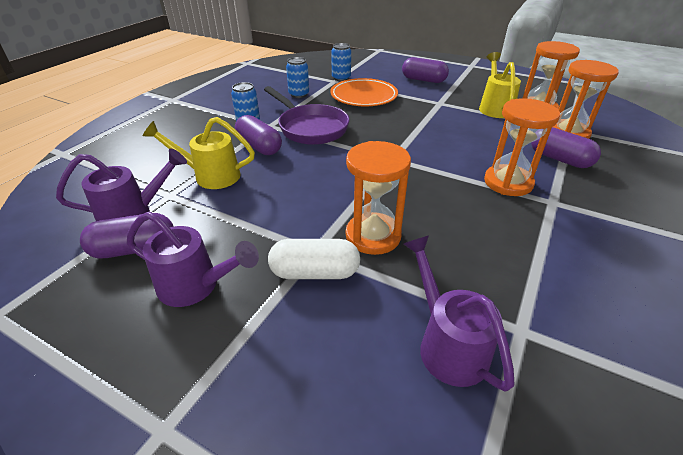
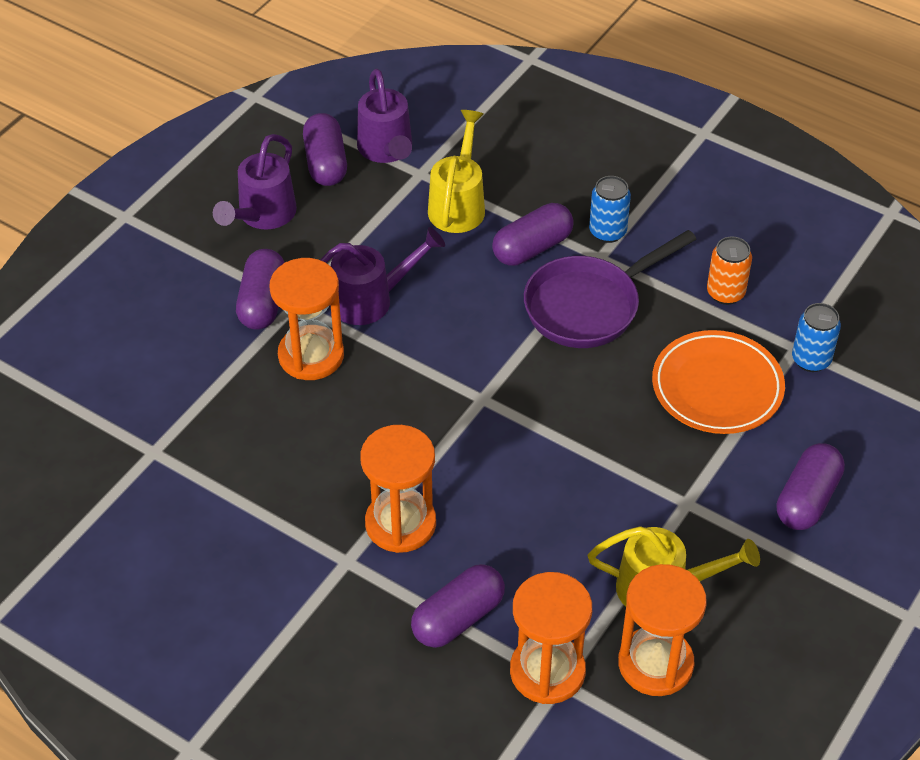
camera: 95 degrees right, 10 degrees up
(299, 94) = (725, 293): blue can -> orange can
(315, 272) = (263, 302): white capsule -> purple capsule
(447, 344) = (152, 391): purple watering can -> purple watering can (370, 300)

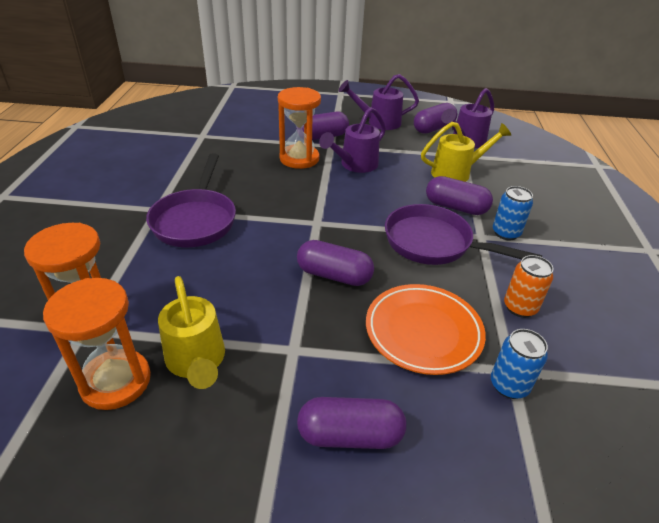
camera: 60 degrees right, 10 degrees down
(370, 300) = (355, 165): purple watering can -> purple watering can turned 90 degrees clockwise
(400, 524) = (195, 220): orange hourglass -> purple pan
(458, 618) = (127, 264): purple capsule -> purple capsule (334, 275)

